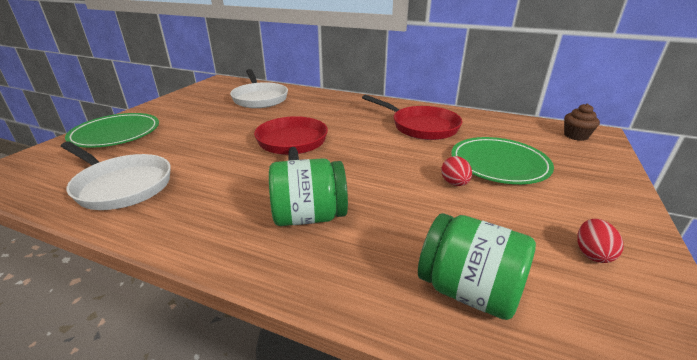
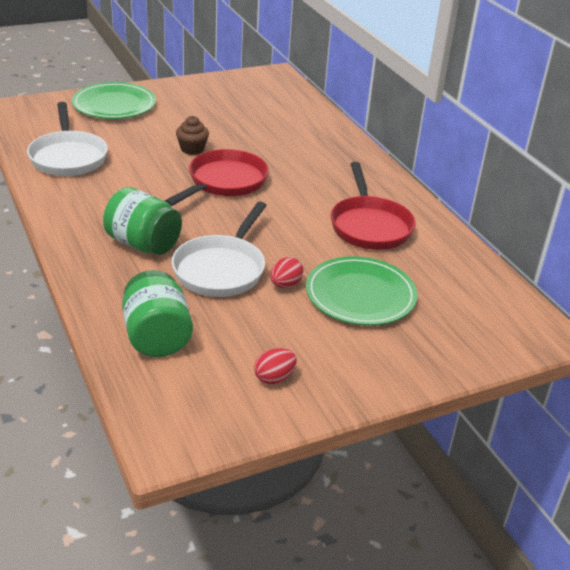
camera: 40 degrees right, 5 degrees up
(259, 98) = (276, 117): white pan -> white pan (221, 269)
(575, 136) = (513, 322): brown cupcake -> brown cupcake (192, 149)

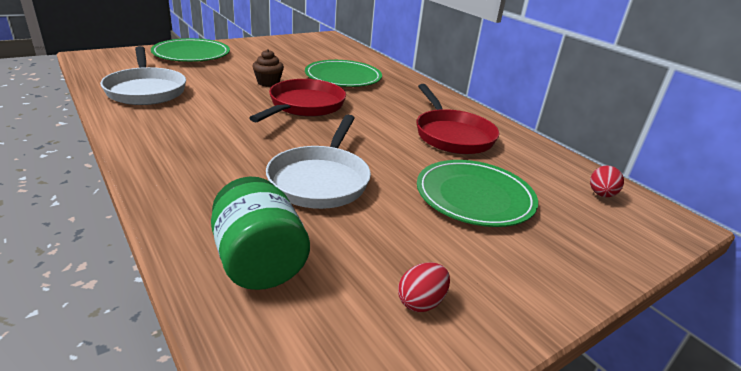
camera: 10 degrees left, 5 degrees down
(143, 244) = (230, 161): green jar -> none
(276, 142) = (343, 77): none -> green plate
(285, 285) = (393, 191): red egg -> red egg (601, 194)

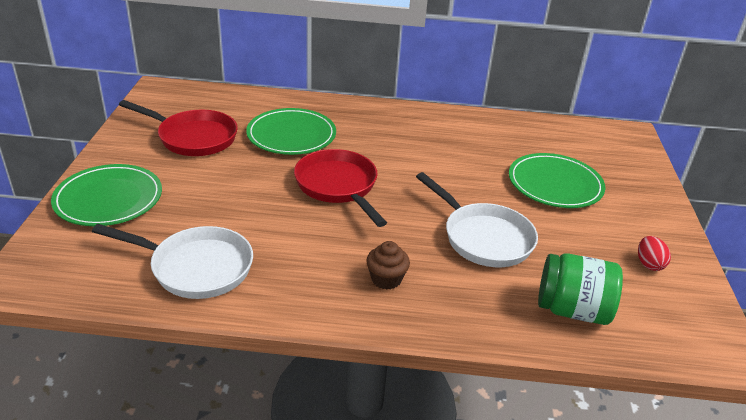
camera: 50 degrees left, 5 degrees up
(268, 83) = (259, 183): brown cupcake -> brown cupcake (386, 279)
(452, 135) = (461, 144): red pan -> red pan (193, 138)
(601, 194) = (586, 137): red egg -> none

